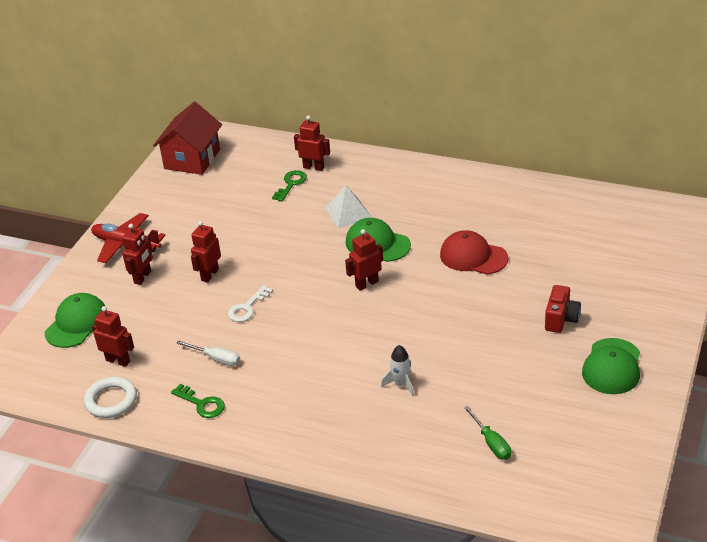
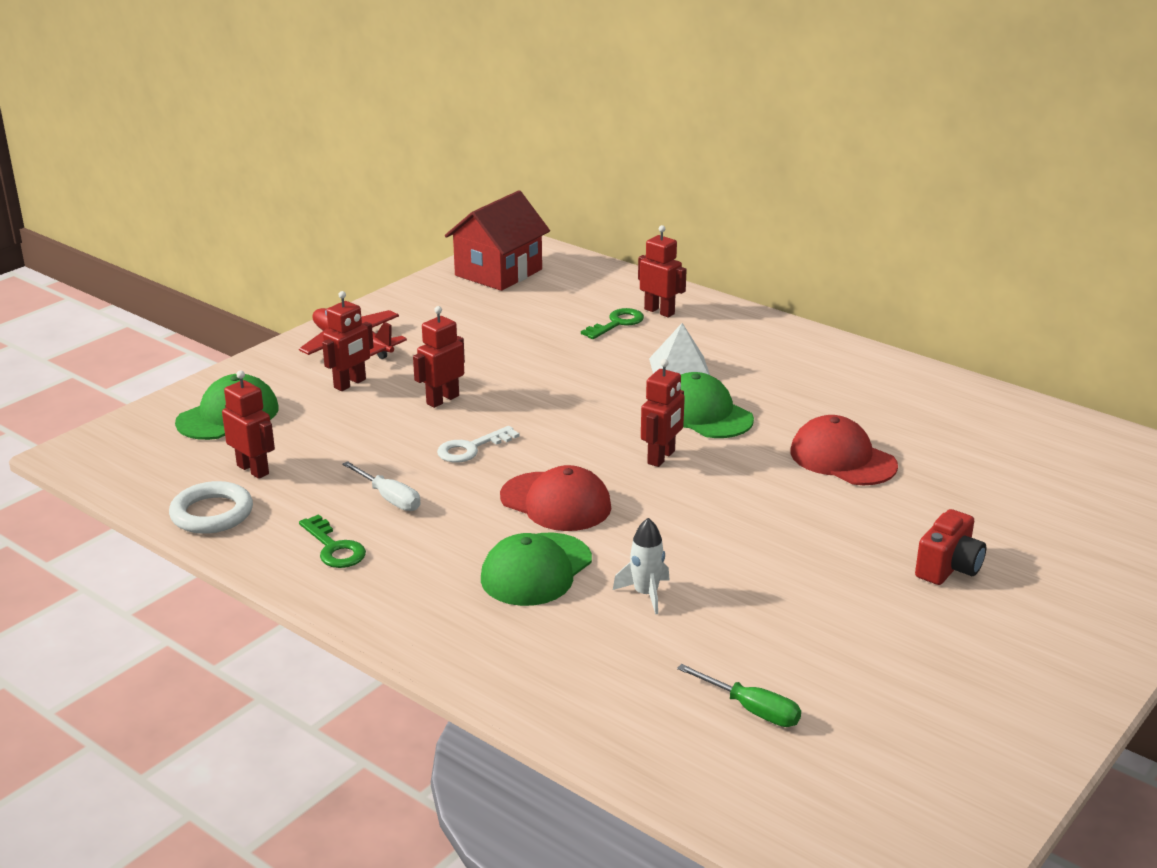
camera: 15 degrees right, 10 degrees down
(319, 334) = (556, 502): none -> red cap
(367, 284) = (661, 457): red robot -> red robot turned 135 degrees clockwise
(491, 443) = (752, 710): green screwdriver -> green screwdriver turned 45 degrees counterclockwise
(612, 367) = (1009, 652): green cap -> green cap (536, 570)

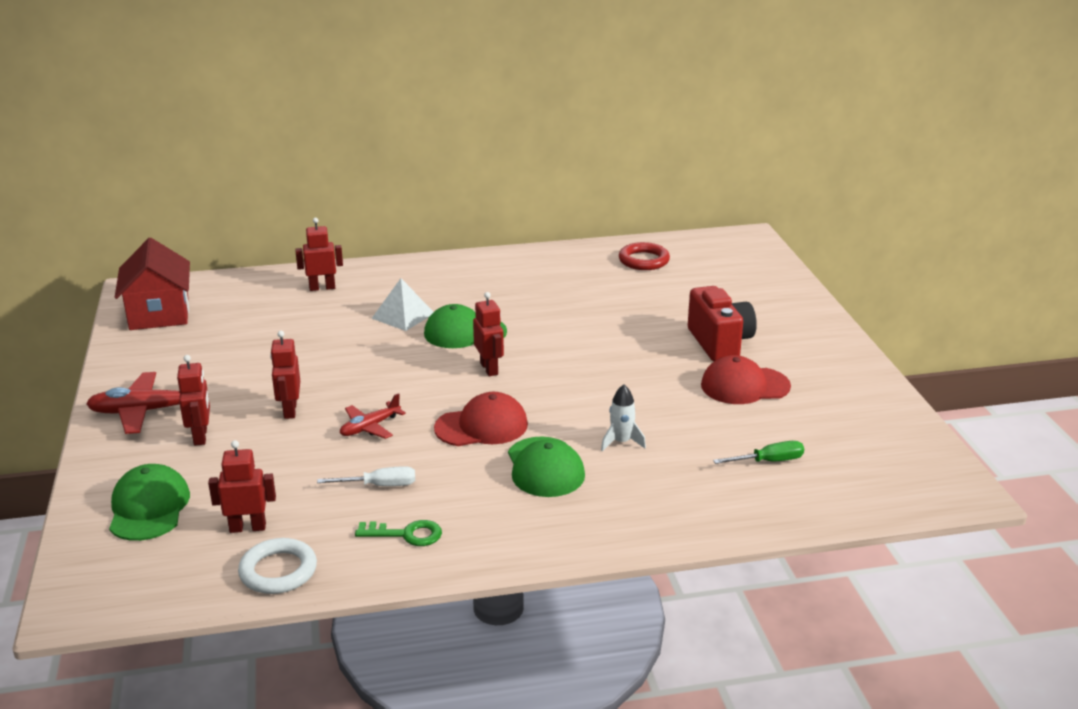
camera: 50 degrees left, 0 degrees up
(471, 448) = (370, 427): white key -> red plane
(617, 323) = (309, 307): green key -> none
(842, 459) = (578, 318): red cap -> red cap (744, 386)
(948, 568) = (719, 343): red camera -> red camera, size x1.53
(1038, 440) = (643, 260): none -> red ring

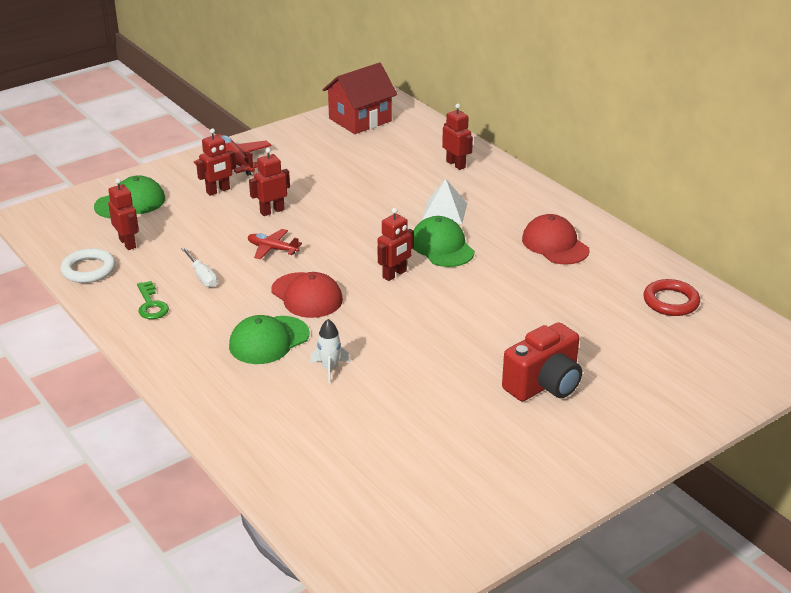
camera: 65 degrees right, 5 degrees up
(744, 386) = (475, 417): red cap -> red cap (555, 244)
(769, 461) = (353, 457): green screwdriver -> none

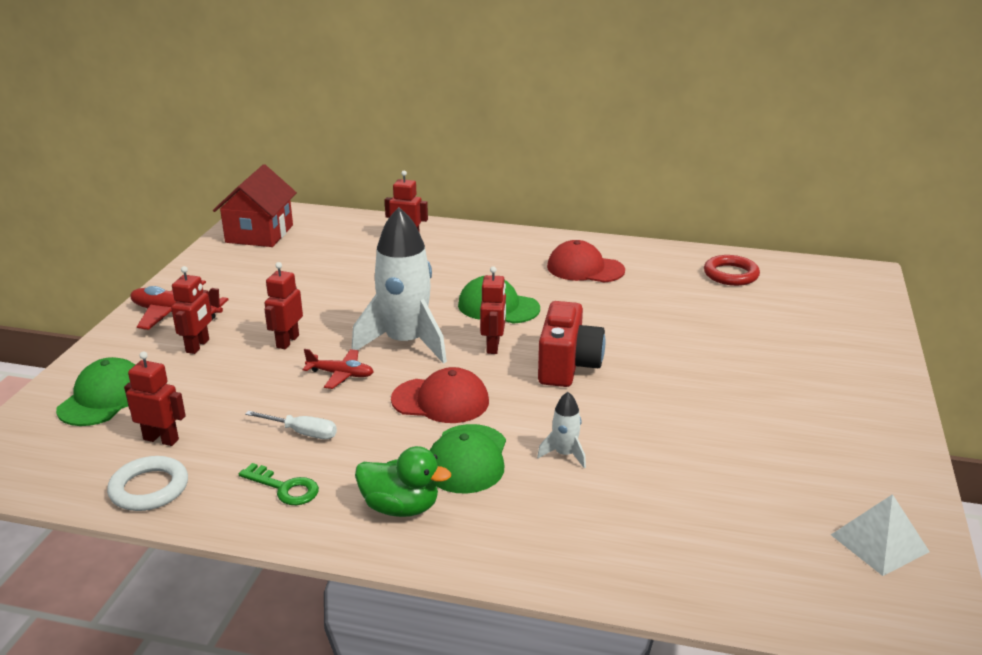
camera: 40 degrees left, 5 degrees down
(193, 348) = (400, 507): none -> green duck
(272, 249) = (340, 374): red plane -> red plane turned 150 degrees counterclockwise
(341, 245) = (405, 343): none -> white rocket
(444, 211) = (456, 278): white pyramid -> white pyramid (879, 543)
(544, 385) = (750, 376): red camera -> red camera (567, 366)

